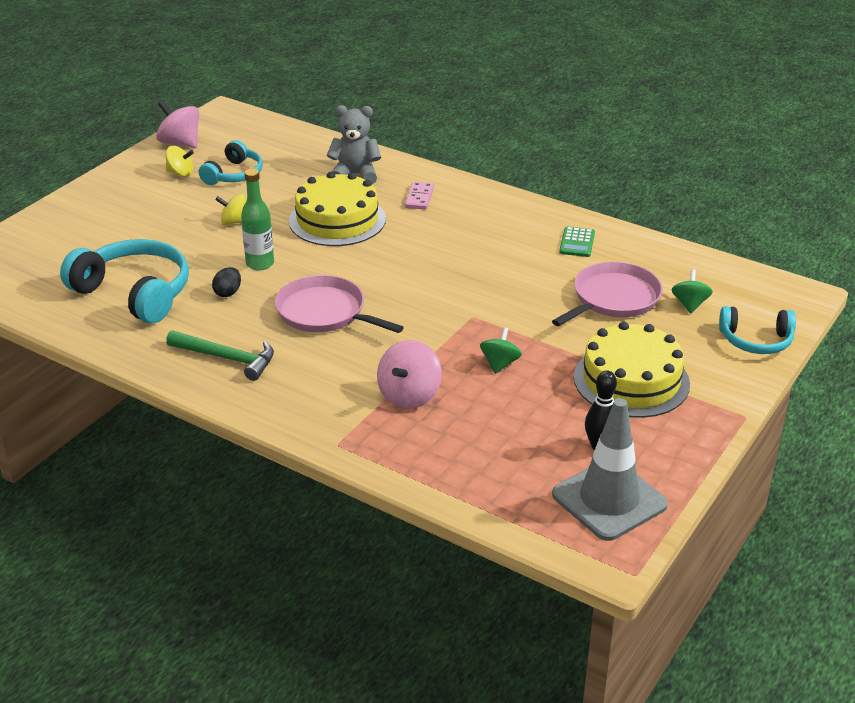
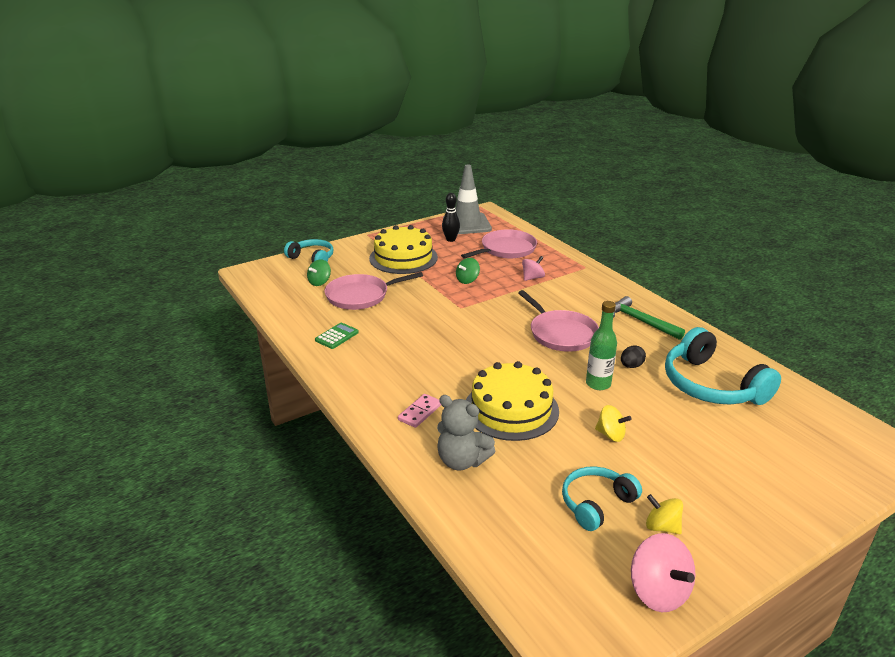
camera: 155 degrees left, 5 degrees down
(409, 395) = (532, 278): pink spinning top -> pink spinning top, size x0.65
(489, 449) = (506, 249): none -> pink pan

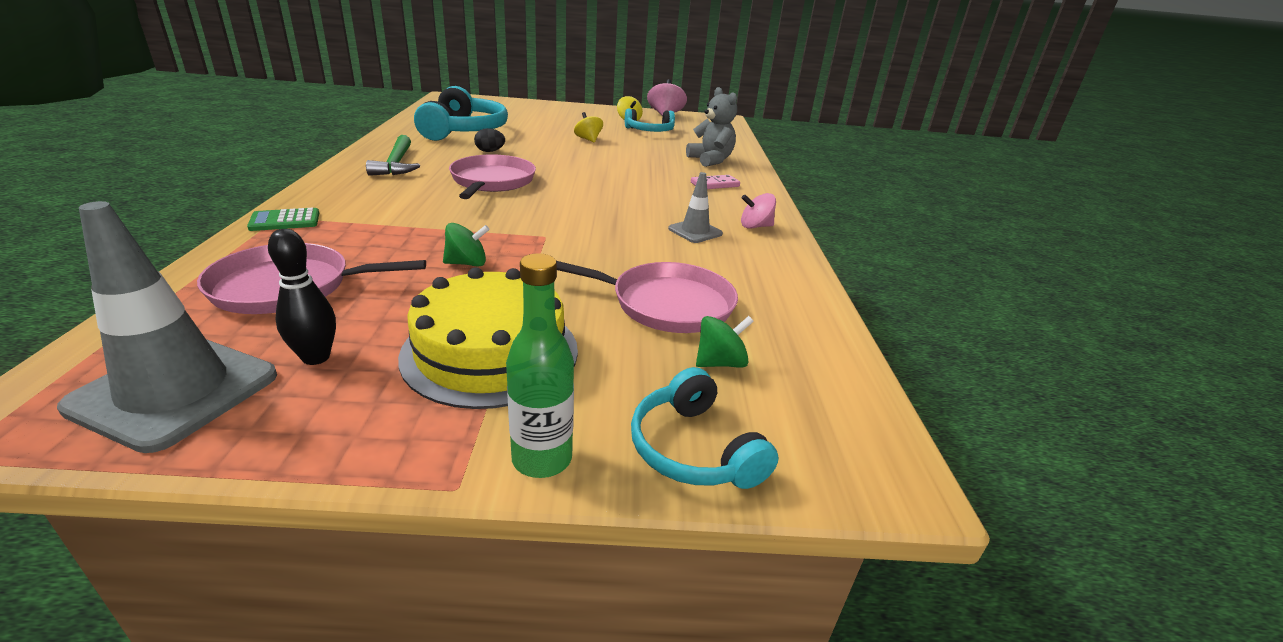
camera: 150 degrees left, 0 degrees up
(337, 336) = (750, 262): green calculator -> green calculator (285, 221)
(387, 347) = (695, 231): none -> grey traffic cone
(511, 409) = (636, 165): yellow cake -> none
(532, 278) = (377, 232): pink spinning top -> pink spinning top (755, 226)
(598, 384) = (541, 153): green bottle -> green bottle (542, 459)

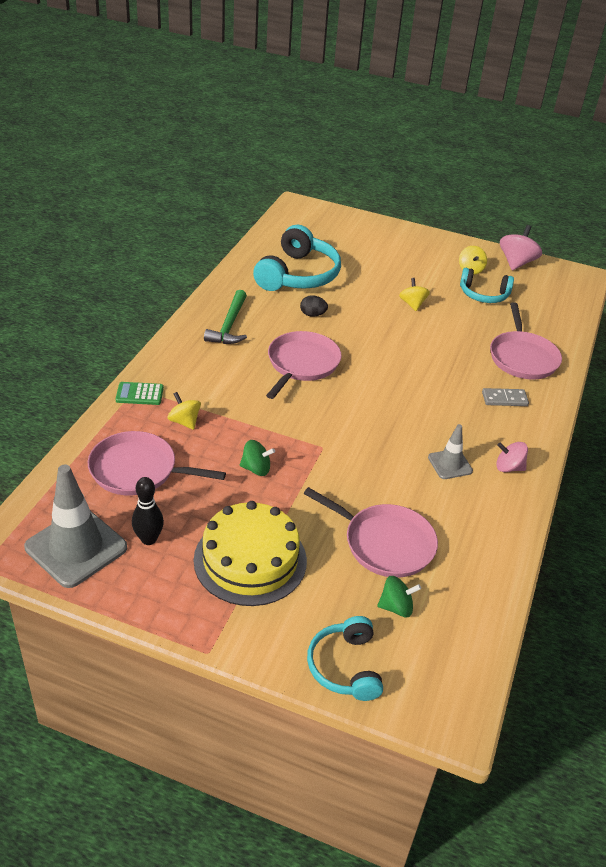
camera: 20 degrees right, 10 degrees up
(354, 236) = (184, 422): none -> yellow spinning top
(542, 459) = (256, 648): green bottle -> none
(710, 160) = (522, 357): grey teddy bear -> pink pan
(715, 184) = (504, 399): pink domino -> grey domino

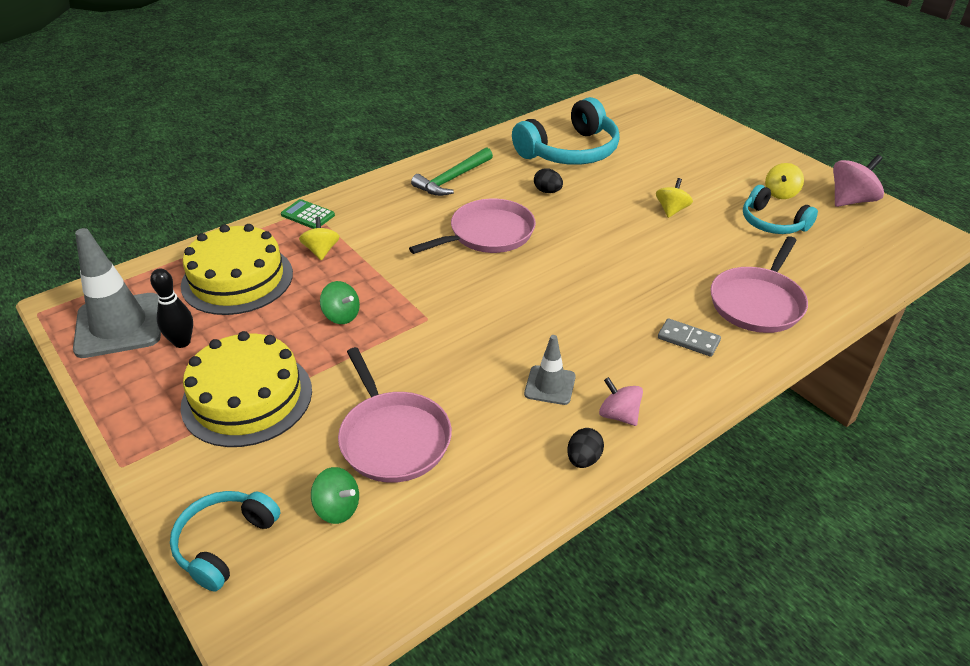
camera: 35 degrees right, 0 degrees up
(138, 470) = (237, 279): pink pan -> yellow cake
(514, 505) = (583, 459): none -> black egg

